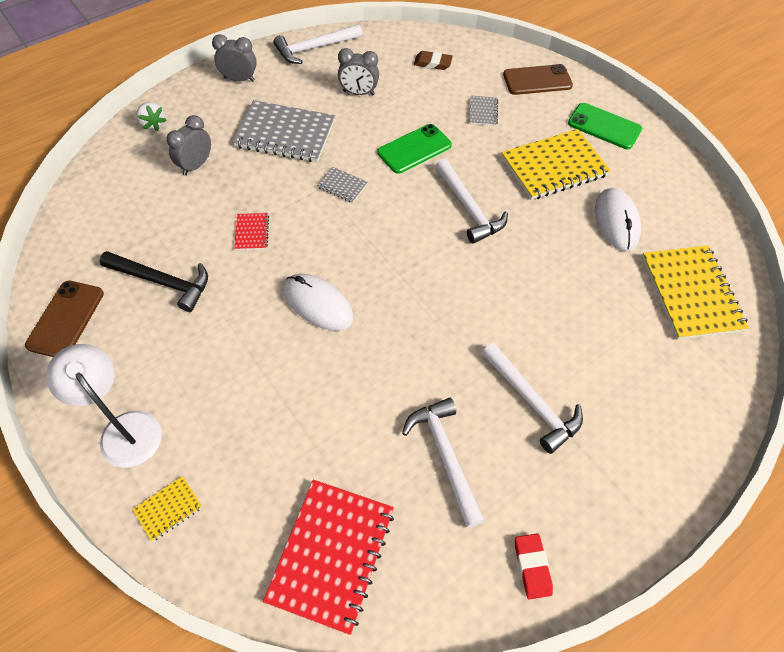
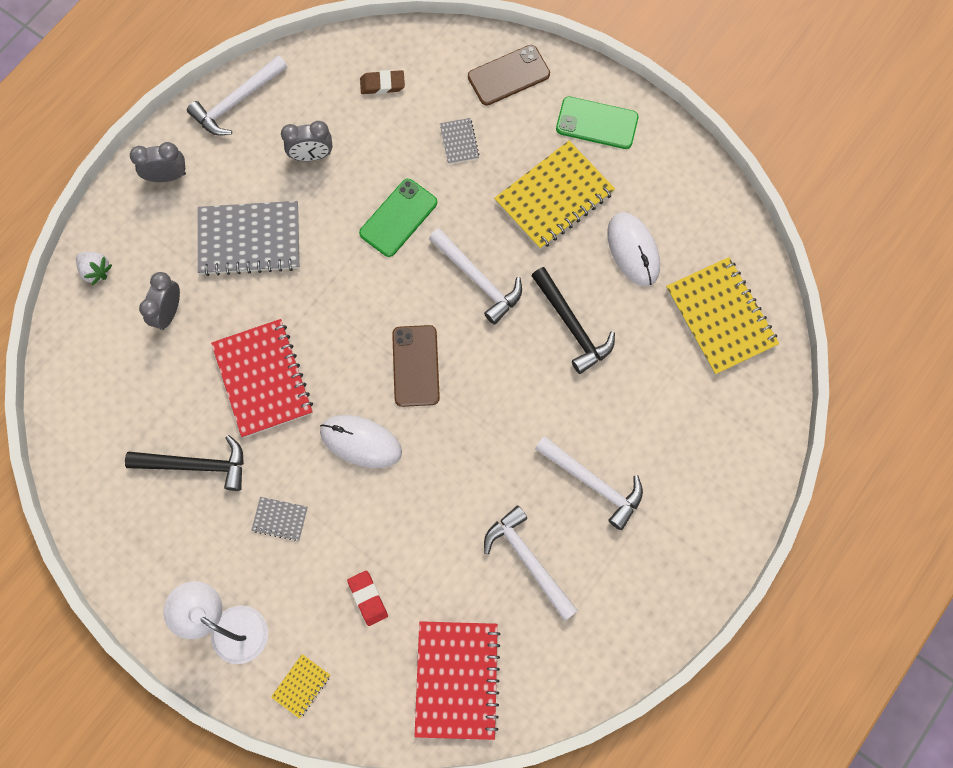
camera: 15 degrees left, 15 degrees up
(66, 319) = (118, 536): brown phone -> brown phone (415, 366)
(252, 232) = (263, 379): red notebook -> red notebook, size x2.19
(342, 186) = (336, 291): grey notebook -> grey notebook (280, 519)
(532, 567) = (627, 636): red eraser -> red eraser (368, 598)
(545, 264) = (572, 326): none -> black hammer

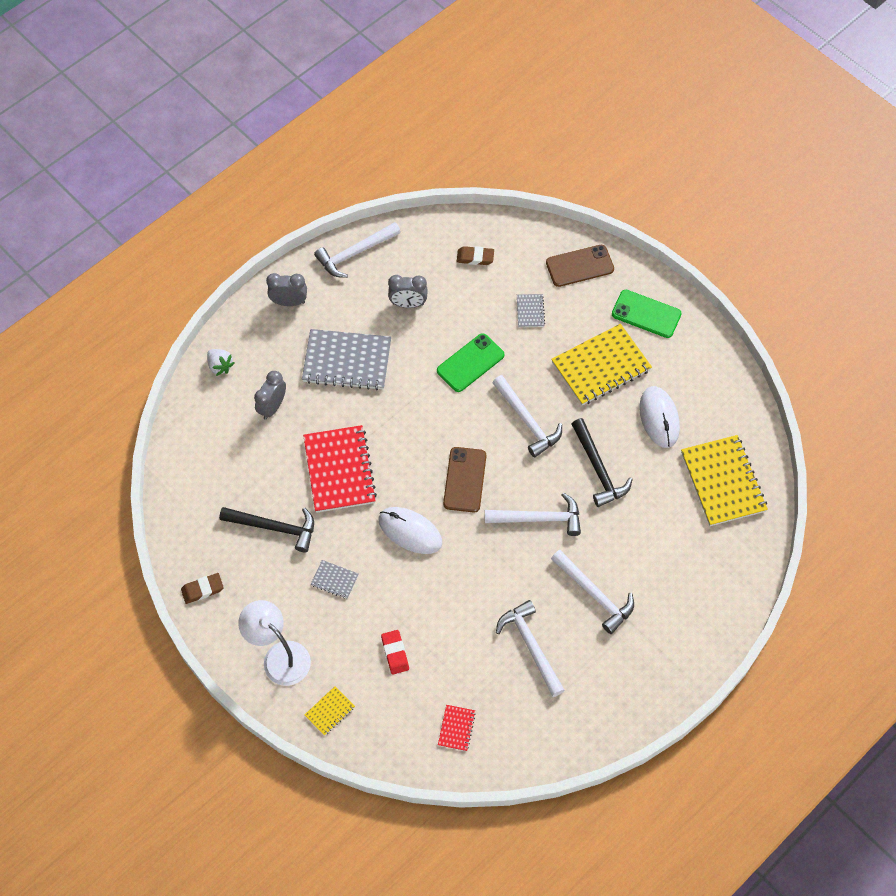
camera: 10 degrees right, 10 degrees down
(121, 559) = (202, 589): none -> brown eraser
(457, 680) = (456, 728): red notebook -> red notebook, size x0.46
(512, 399) = (539, 518): none -> white hammer

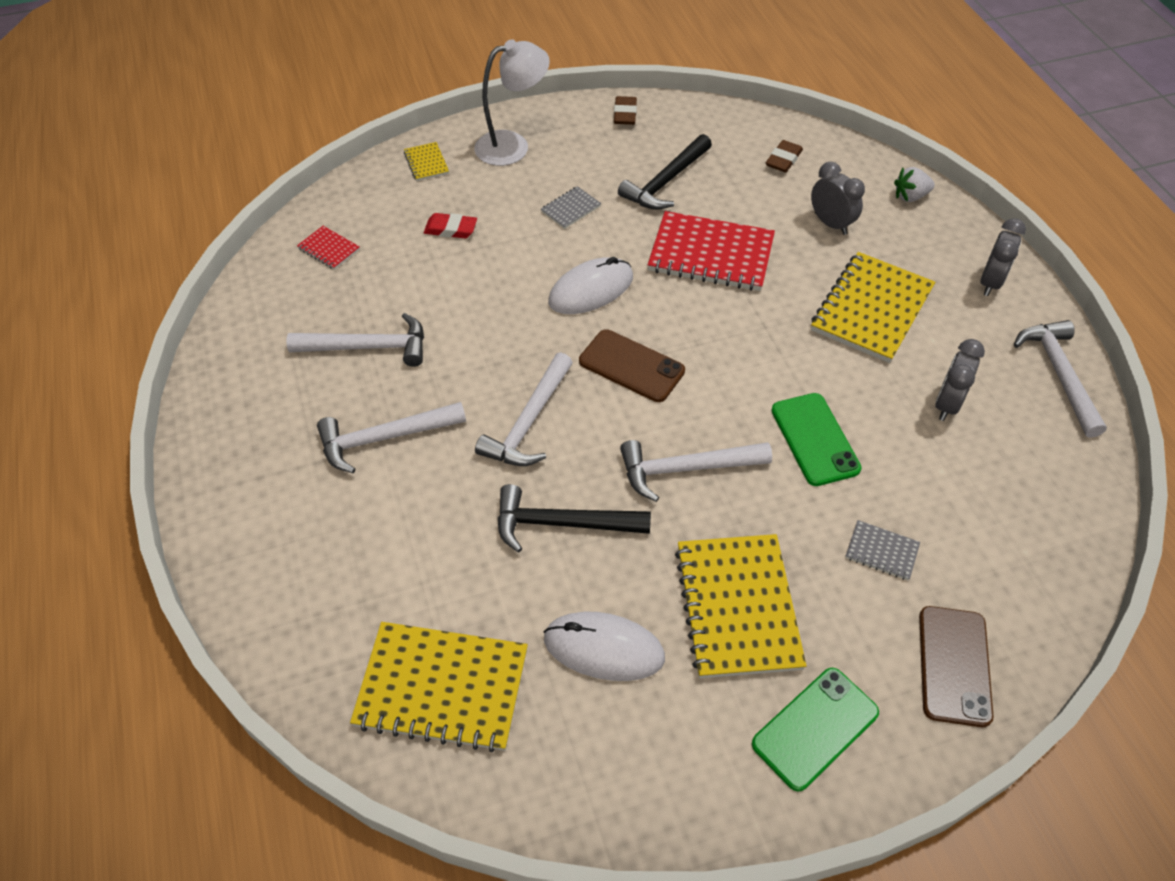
camera: 115 degrees right, 10 degrees down
(347, 361) = (871, 309): grey notebook -> yellow notebook
(475, 257) = (1013, 518): brown eraser -> brown eraser (783, 159)

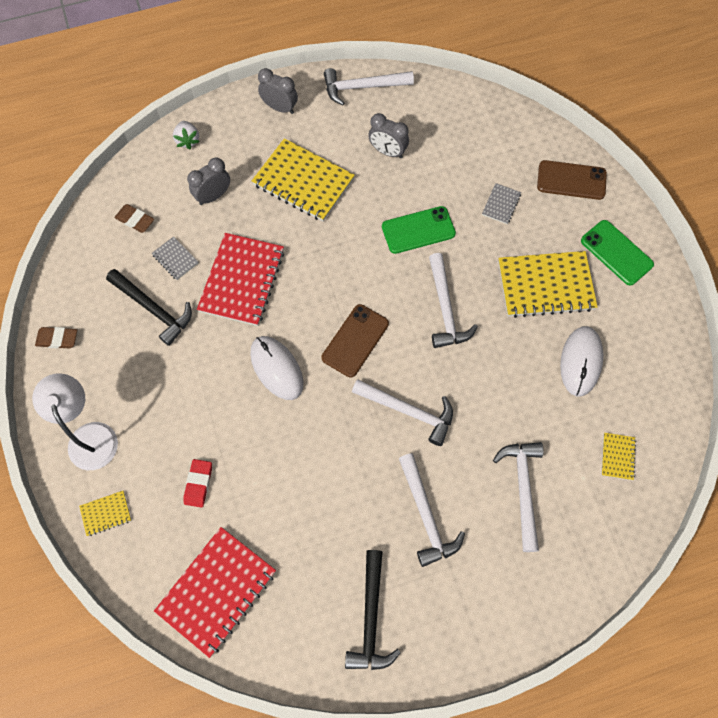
camera: 90 degrees left, 15 degrees up
(329, 249) = (217, 591): red notebook -> red notebook, size x2.19
(368, 347) = (334, 539): white hammer -> white hammer (522, 489)
(442, 688) = (617, 457): yellow notebook -> yellow notebook, size x0.46
(562, 523) = (493, 387): black hammer -> black hammer (371, 618)
(571, 209) = (181, 384): grey notebook -> grey notebook (175, 259)

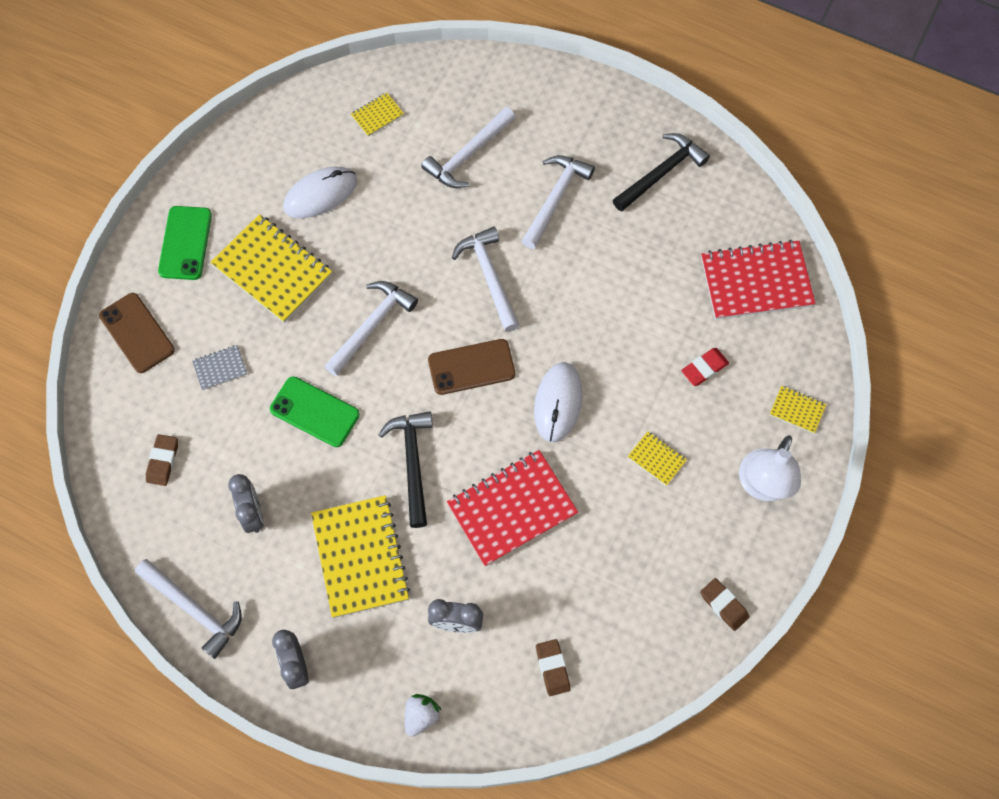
camera: 135 degrees left, 0 degrees up
(153, 309) = (614, 554): black hammer -> black hammer (412, 463)
(175, 259) = (551, 588): grey notebook -> none
(177, 390) = (656, 459): none -> yellow notebook
(468, 134) = (163, 461): none -> brown eraser

